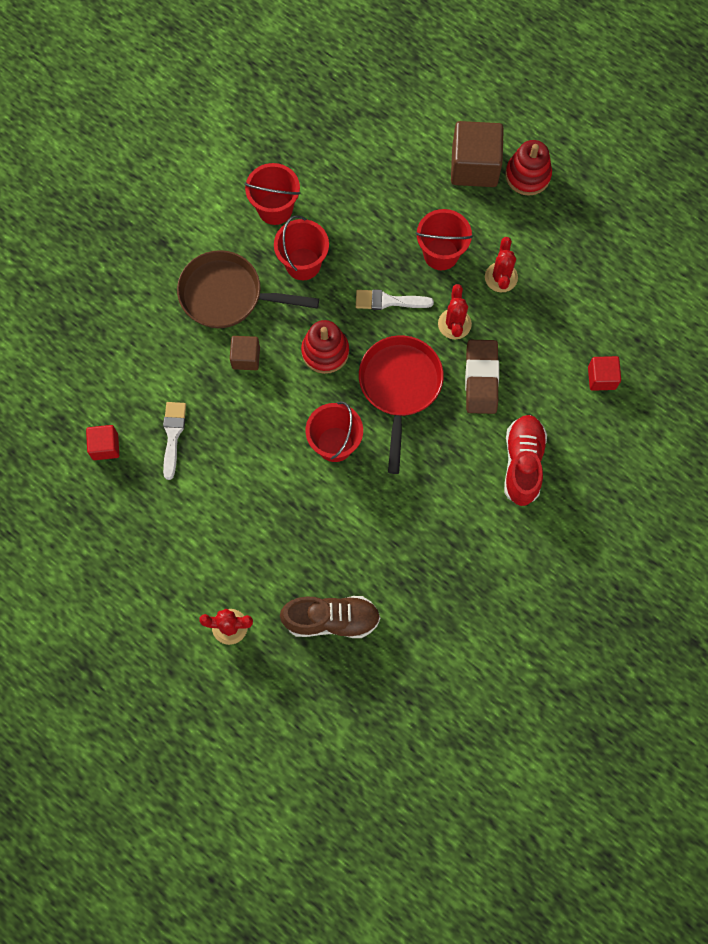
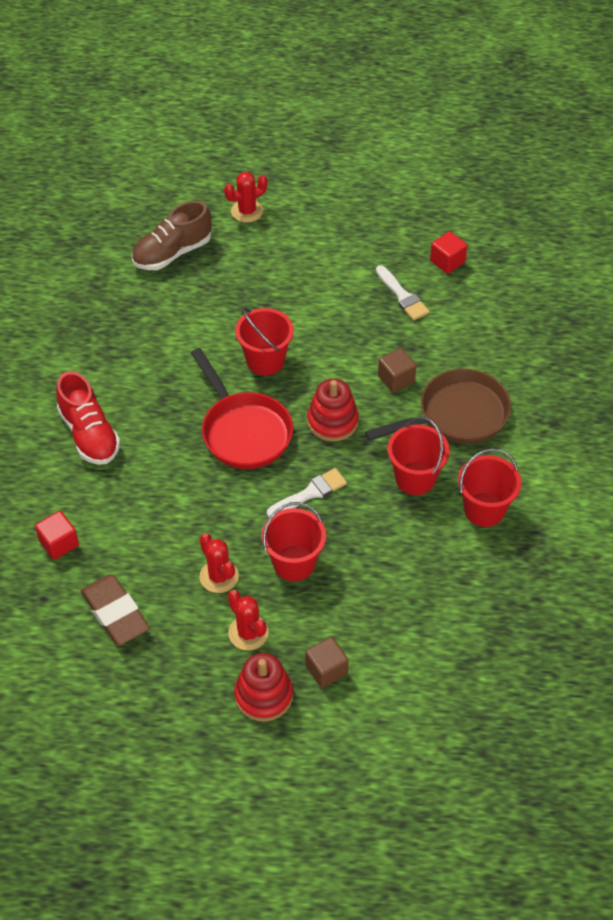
camera: 145 degrees right, 20 degrees down
(454, 324) = (233, 509): red cactus -> red cactus (248, 633)
(474, 166) = (326, 670): brown cube -> brown cube, size x0.55
(481, 379) = (174, 479): brown eraser -> brown eraser (115, 613)

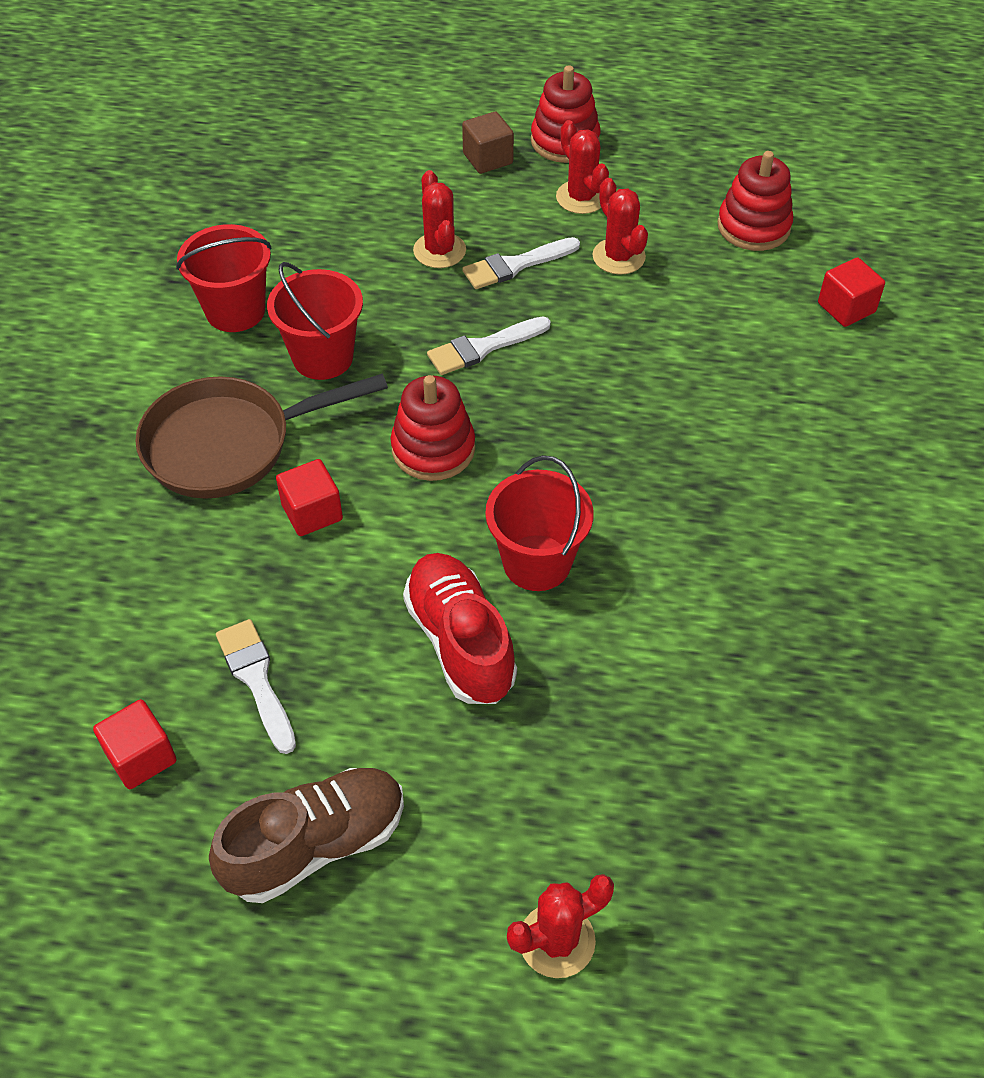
camera: 175 degrees left, 0 degrees up
(89, 434) = (832, 455): red shoe -> red shoe (460, 642)
(115, 613) = (753, 226): brown eraser -> red stacking toy
(172, 253) = (724, 827): brown shoe -> brown shoe (316, 845)
(243, 431) = (580, 443): red pan -> none
(294, 563) = (516, 265): red bucket -> white brush
(351, 572) = (439, 250): none -> red cactus
(396, 379) = (312, 512): brown cube -> red cube

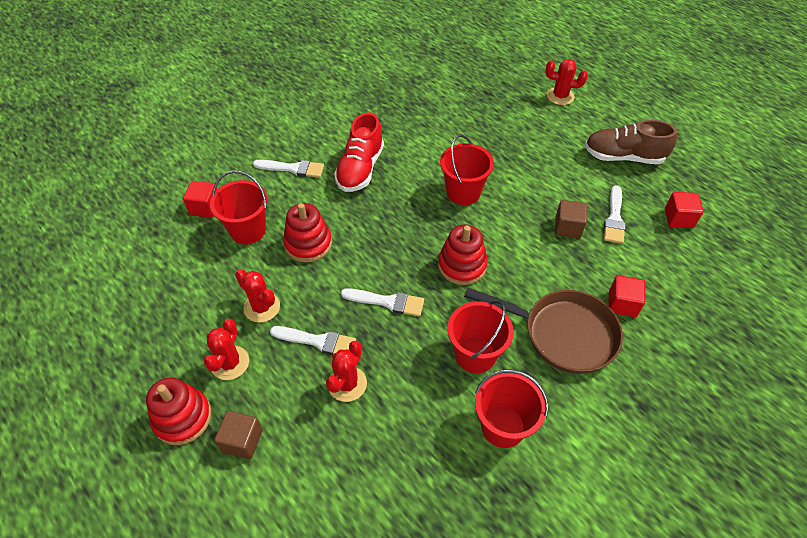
camera: 140 degrees left, 0 degrees up
(312, 512) = (543, 271): red cube -> red cube (622, 304)
(324, 609) = (567, 227): none -> brown cube
(460, 642) = (520, 184): red shoe -> red shoe (360, 169)
(618, 257) = (262, 307): red cactus -> red cactus turned 60 degrees counterclockwise
(753, 226) = (177, 276): red stacking toy -> red stacking toy (308, 244)
(754, 317) = (248, 230): none -> red bucket
(823, 430) = (293, 168): none -> white brush

